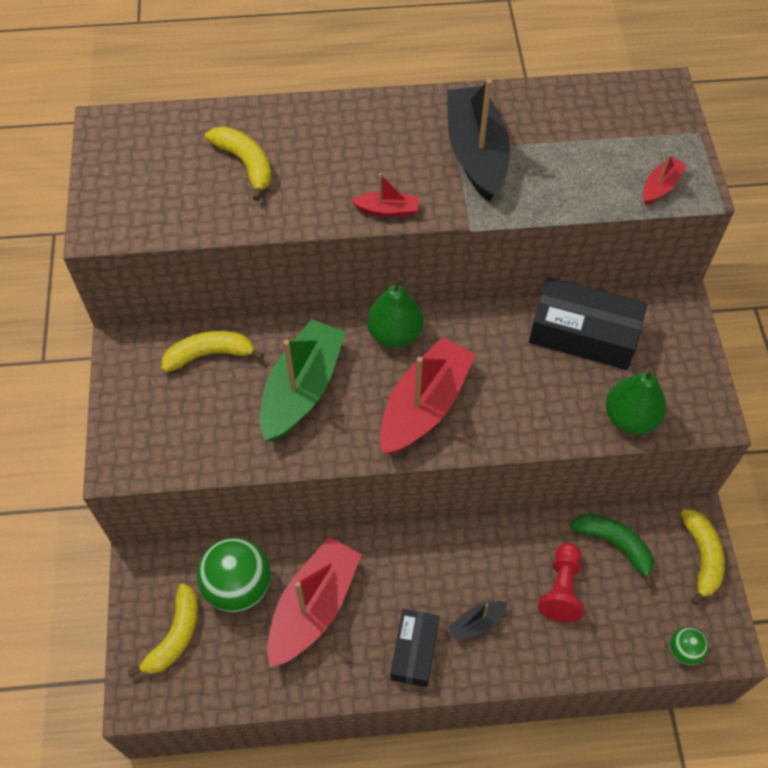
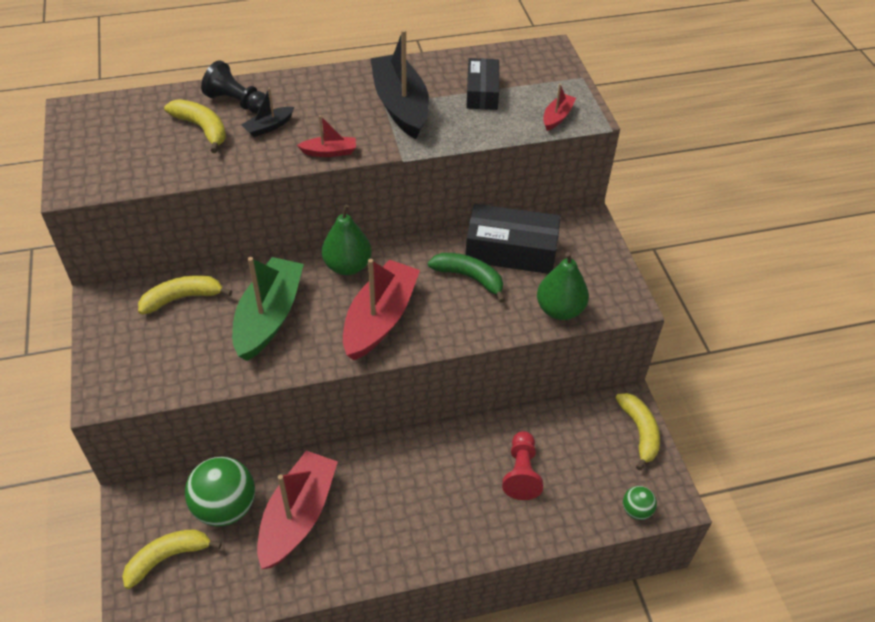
camera: 10 degrees left, 10 degrees down
(175, 636) = (168, 558): yellow banana -> yellow banana turned 135 degrees counterclockwise
(288, 131) = (237, 102): none -> black pawn
(414, 651) = (395, 542): black box -> black box (482, 92)
(476, 623) = (449, 511): black boat -> black boat (269, 127)
(615, 545) = (563, 431): green banana -> green banana (469, 278)

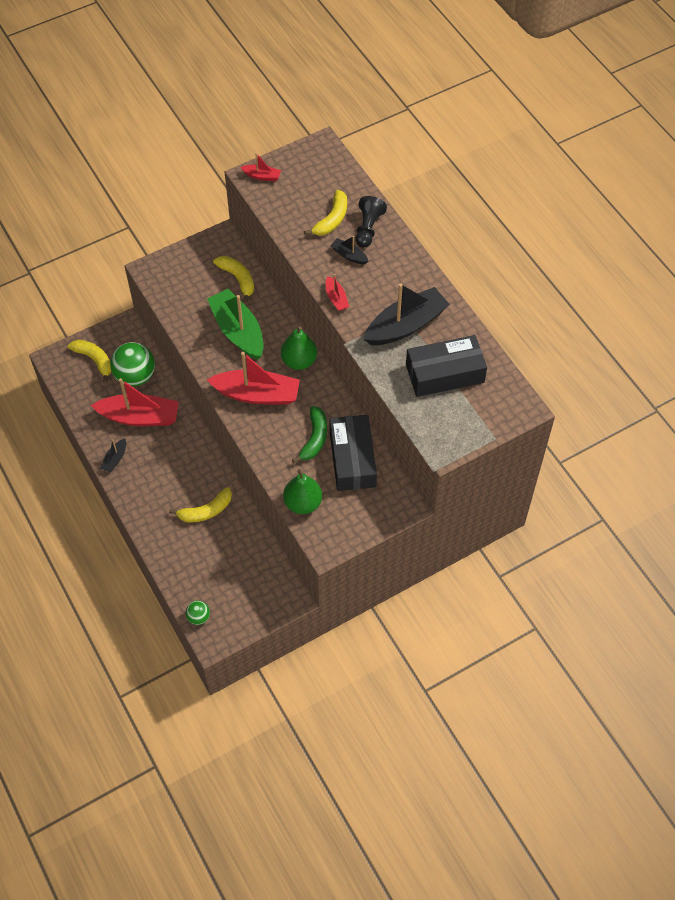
camera: 75 degrees right, 10 degrees up
(269, 317) = (238, 331): green boat -> green boat turned 120 degrees counterclockwise
(356, 564) = (115, 459): none -> black boat
(482, 92) = (444, 373): black box -> black box, size x1.59
(521, 473) = (208, 538): red pawn -> none
(557, 117) = (435, 430): red boat -> red boat (262, 176)
(639, 432) = (266, 610): yellow banana -> yellow banana (206, 511)

